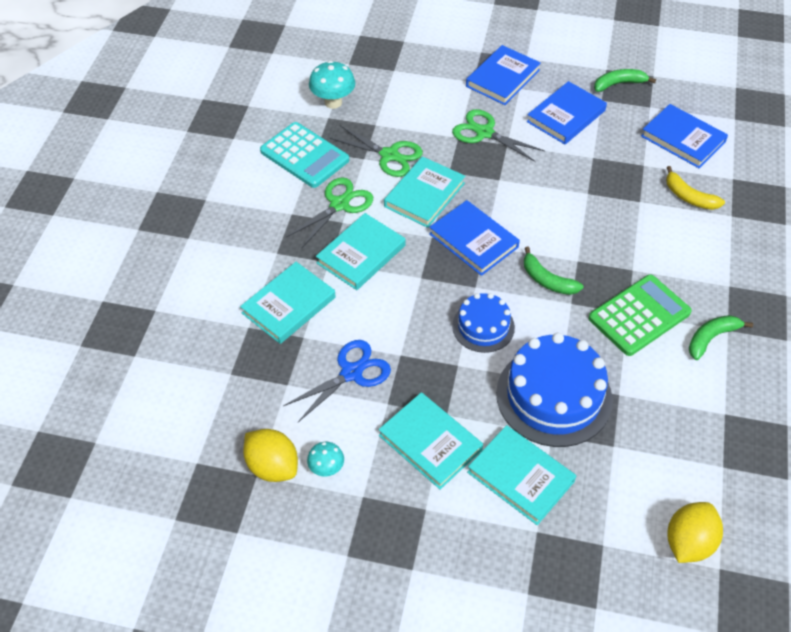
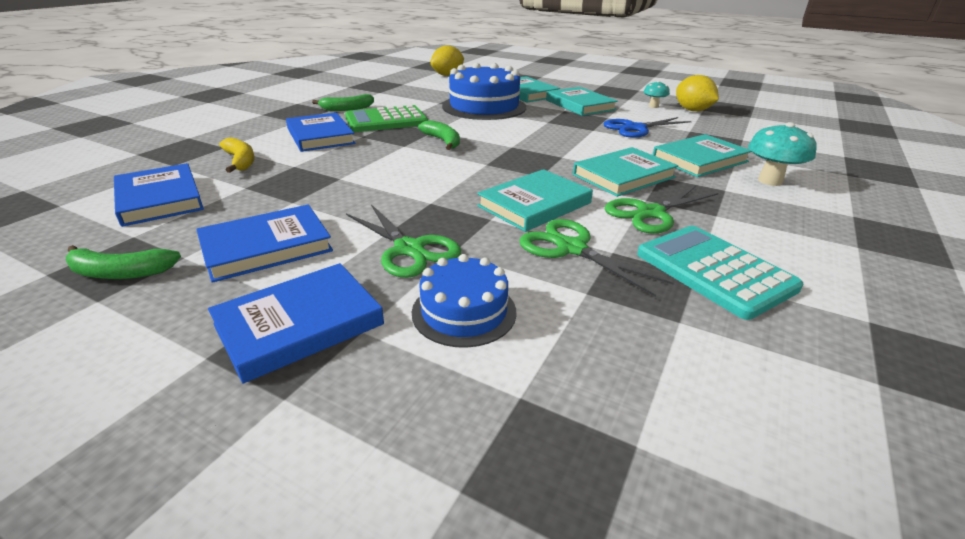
camera: 165 degrees left, 20 degrees down
(333, 102) = (672, 349): turquoise mushroom -> turquoise mushroom (770, 181)
(473, 240) = (495, 168): blue book -> blue book (320, 136)
(483, 326) = (517, 131): blue cake -> blue cake (464, 311)

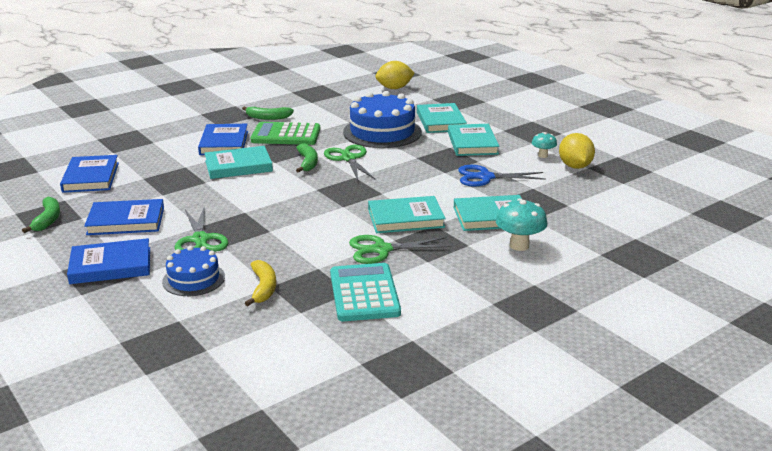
camera: 25 degrees right, 5 degrees down
(120, 273) = (48, 220): green banana -> green banana turned 120 degrees counterclockwise
(241, 161) = (155, 156): yellow banana -> yellow banana (263, 288)
(534, 204) = (310, 227): turquoise book -> turquoise book (238, 166)
(571, 248) = (295, 260): green scissors -> green scissors (348, 158)

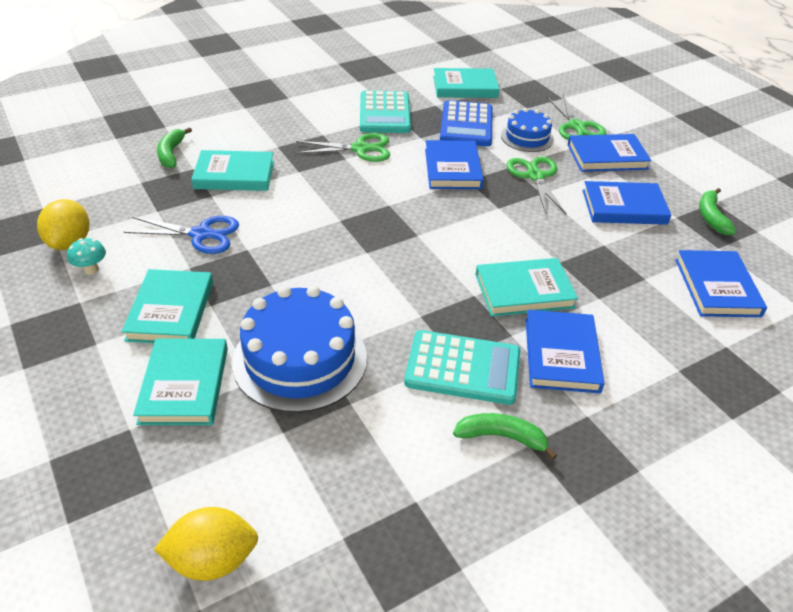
camera: 175 degrees left, 15 degrees up
(263, 288) = (466, 125): yellow banana -> blue calculator
(284, 239) = (452, 168): none -> blue book
(286, 135) = (463, 368): green calculator -> turquoise calculator
(307, 163) = (427, 288): green banana -> green banana (171, 153)
(348, 158) = (368, 292): green scissors -> green scissors (576, 127)
(406, 218) = (325, 181): turquoise book -> turquoise book (465, 87)
(519, 245) = (231, 141): turquoise mushroom -> none

